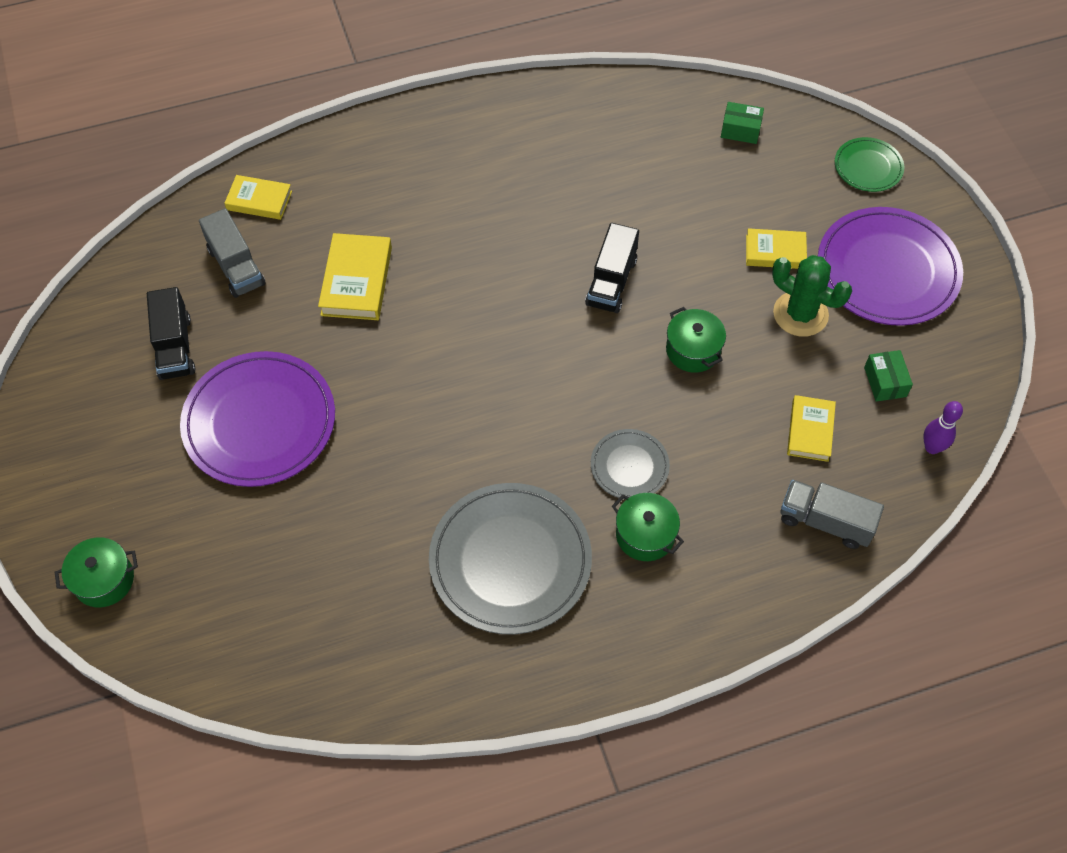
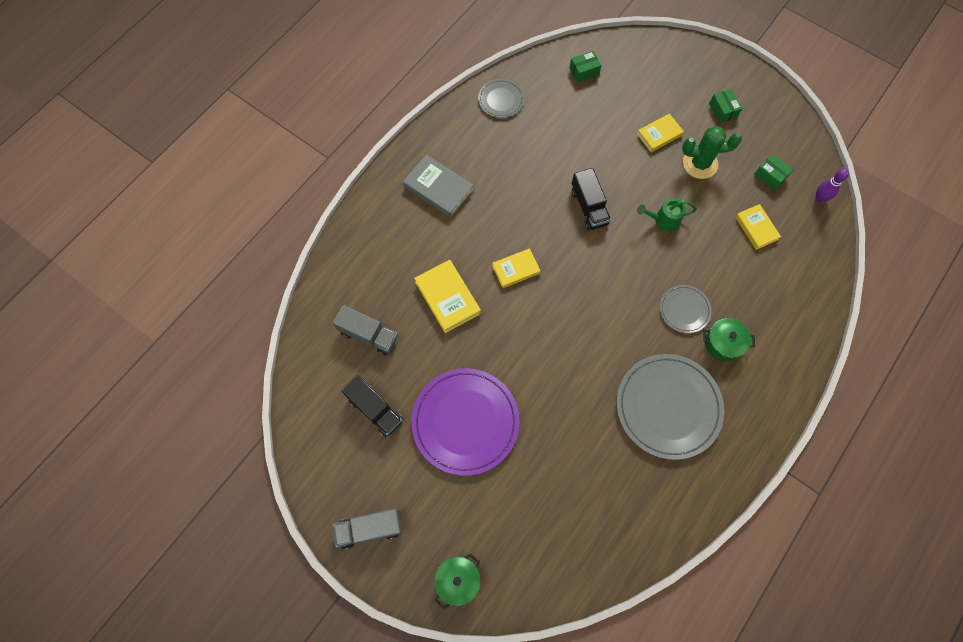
camera: 35 degrees left, 10 degrees up
(259, 200) = (346, 284): yellow book -> yellow book (516, 270)
(449, 161) = (438, 189): none -> grey book
(608, 107) = (501, 100): none -> grey plate
(693, 350) = (663, 220): green pot -> green watering can
(825, 522) = (802, 274): grey truck -> grey truck (370, 529)
(868, 167) = (667, 54): green plate -> none
(887, 270) = (722, 110): purple plate -> green box

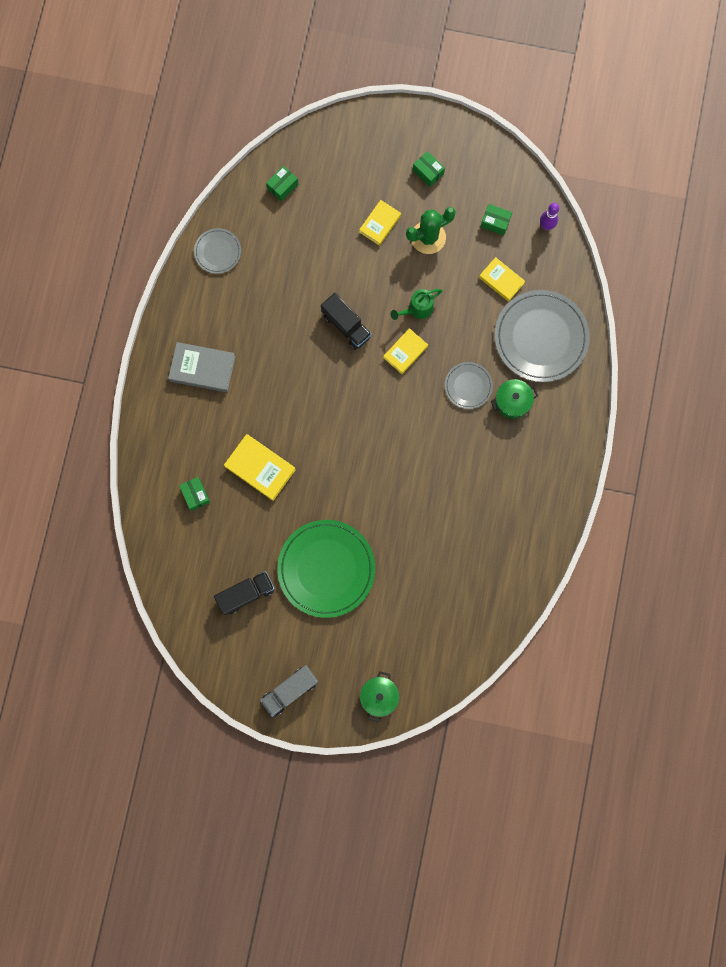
camera: 25 degrees left, 10 degrees up
(368, 335) = (208, 533): grey truck -> none
(375, 295) = (195, 495): none -> green box
(375, 410) = (246, 593): black truck -> black truck turned 45 degrees counterclockwise
(465, 422) = (326, 569): purple plate -> green plate
(516, 270) = (308, 415): yellow book -> yellow book (405, 352)
(668, 407) = (488, 478): grey plate -> grey plate (541, 337)

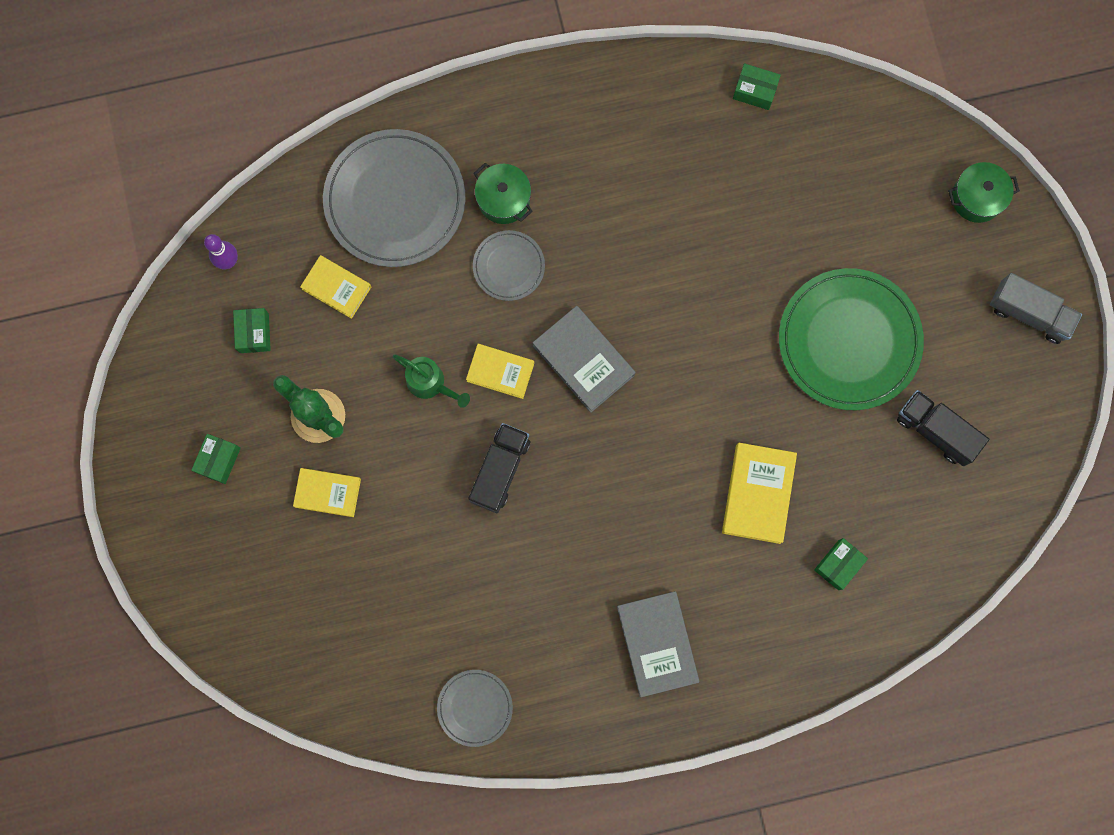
camera: 115 degrees left, 0 degrees up
(282, 186) = (332, 660): green box -> green box (755, 91)
(389, 404) = (583, 360): none -> grey book
(501, 280) = (336, 288): yellow book -> yellow book turned 75 degrees counterclockwise

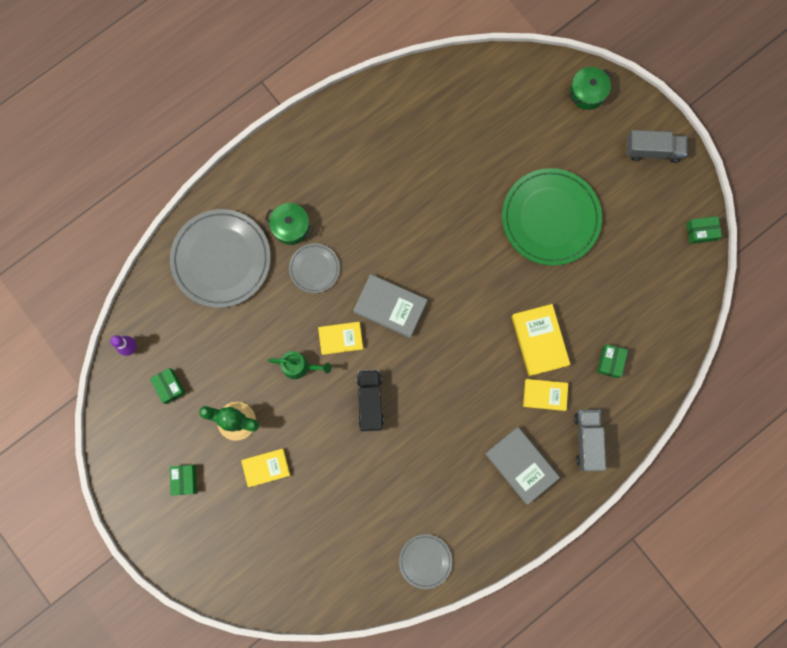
camera: 25 degrees left, 0 degrees up
(336, 288) = (210, 333): yellow book -> yellow book (545, 395)
(755, 91) = (418, 87): green box -> green box (701, 232)
(759, 653) = (587, 440): none -> grey truck
(935, 431) = (630, 250): black truck -> none

